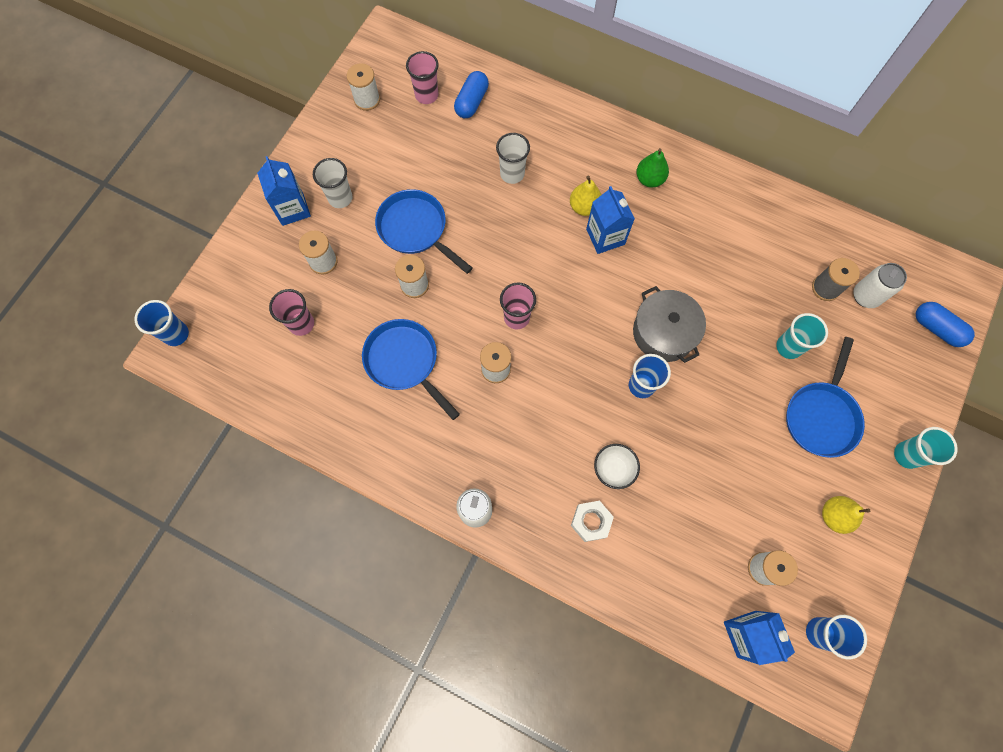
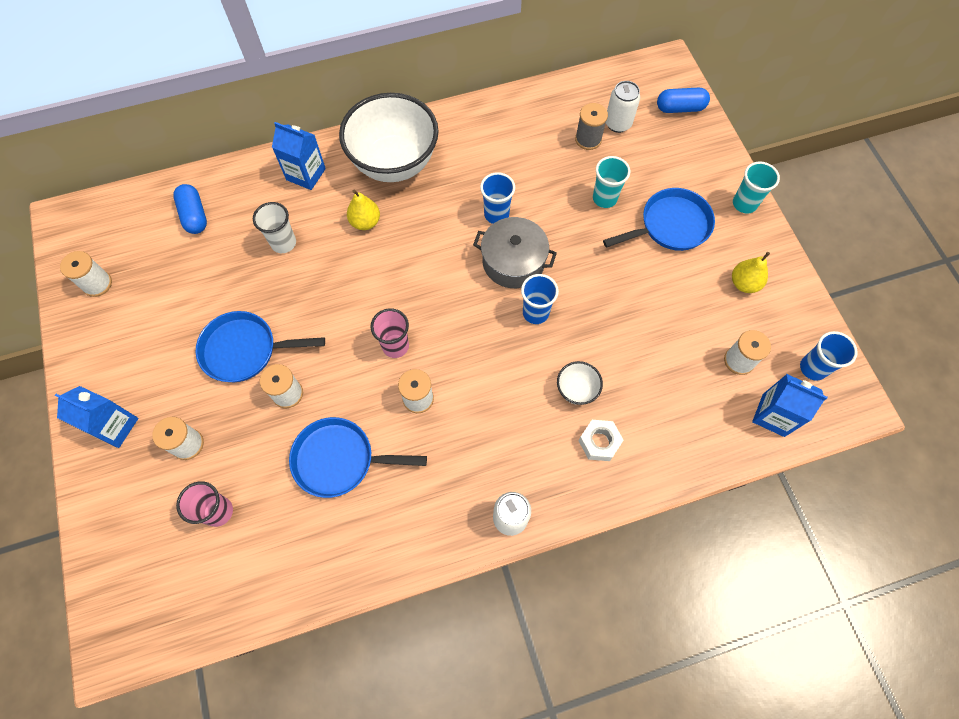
camera: 45 degrees left, 5 degrees down
(176, 334) = (105, 629): blue cup -> blue cup (496, 214)
(340, 198) = (152, 381): white cup -> none
(426, 95) = (149, 240): pink cup -> none
(605, 237) = (403, 230): blue carton -> blue carton (306, 174)
(649, 179) = (394, 163): green pear -> white bowl
(821, 416) = (670, 225): blue pan -> blue pan turned 90 degrees counterclockwise

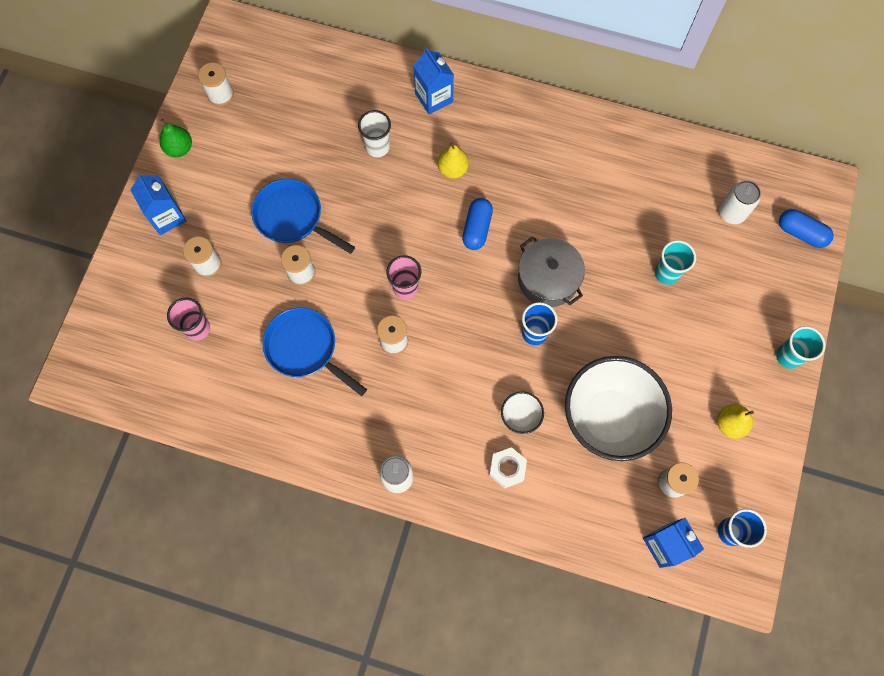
camera: 35 degrees right, 5 degrees up
(86, 355) = (179, 148): none -> green pear
(194, 215) = (325, 81): blue capsule -> blue capsule (477, 228)
(394, 163) = (511, 132): white bowl -> white bowl (608, 418)
(496, 214) = (564, 229): blue cup -> none
(588, 139) = (693, 211): grey spool -> none
(670, 225) = (706, 333): blue pan -> none

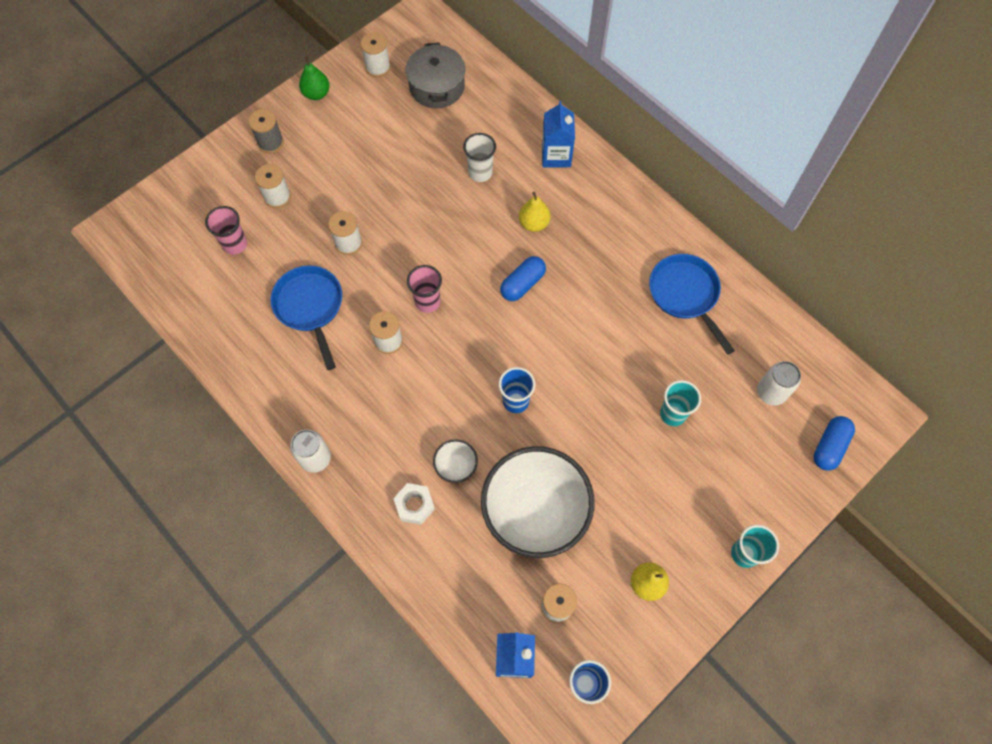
camera: 30 degrees right, 5 degrees down
(167, 217) = (270, 142): blue carton -> grey spool
(292, 217) = (371, 194): blue pan -> blue pan (685, 295)
(548, 279) = (558, 360): grey pot -> grey pot (437, 86)
(801, 233) = (829, 446): blue capsule -> blue capsule turned 60 degrees clockwise

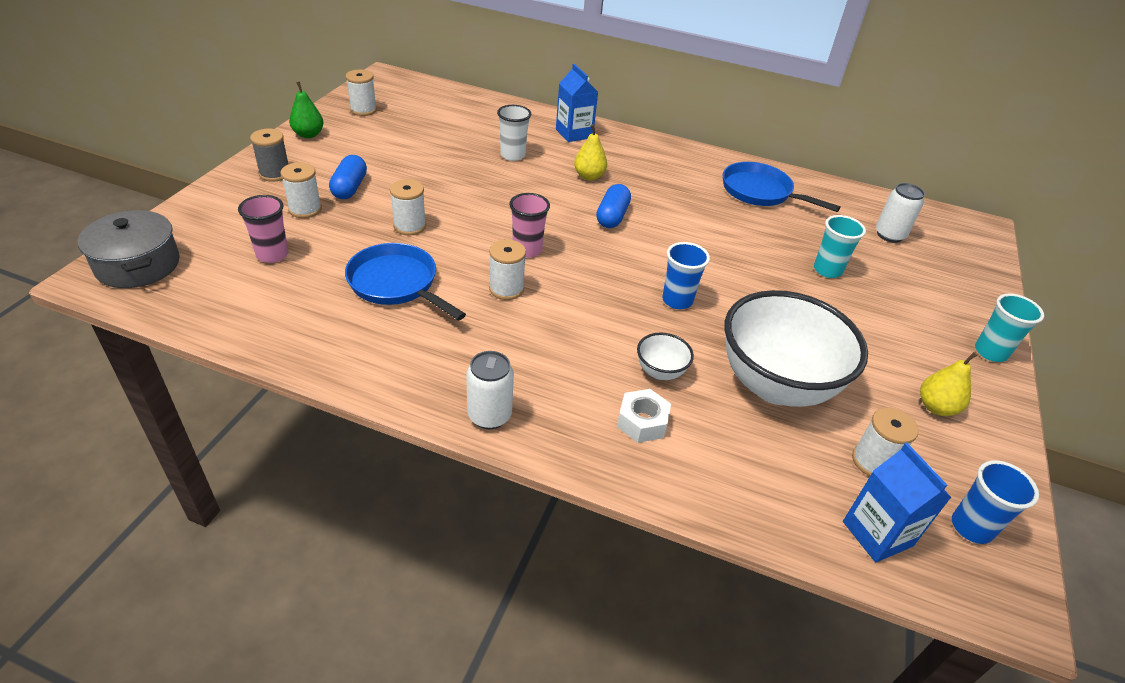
camera: 30 degrees left, 25 degrees down
(437, 86) = (431, 112): grey pot -> grey pot (138, 265)
(829, 446) = (970, 257): blue capsule -> blue capsule (349, 188)

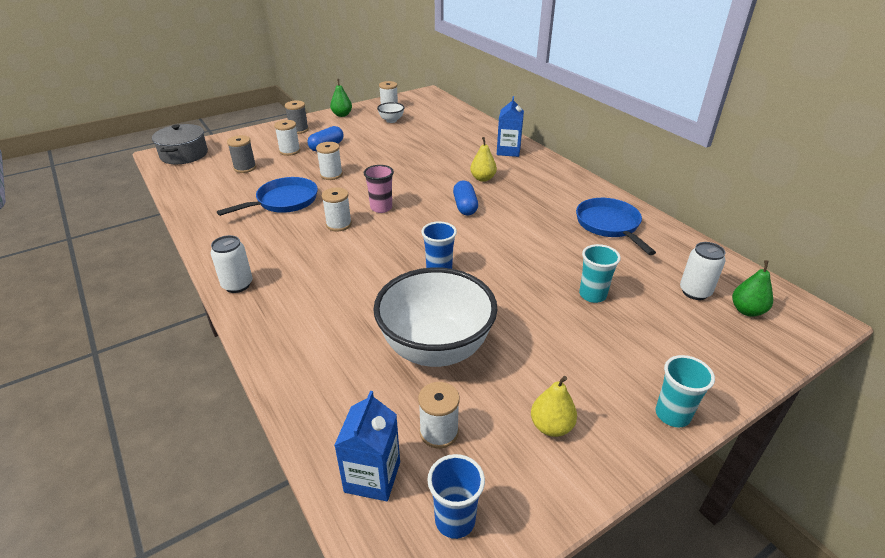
camera: 40 degrees right, 5 degrees down
(272, 255) = (245, 168): pink cup -> grey spool
(396, 284) = (284, 201): blue pan -> blue pan turned 60 degrees clockwise
(512, 155) = (447, 153): white cup -> none
(612, 216) = (465, 206): blue capsule -> blue capsule turned 60 degrees counterclockwise
(642, 422) = (314, 328): white nut -> none
(660, 372) = (366, 306): white bowl -> white bowl (391, 120)
(937, 238) = (747, 311): none -> green pear

